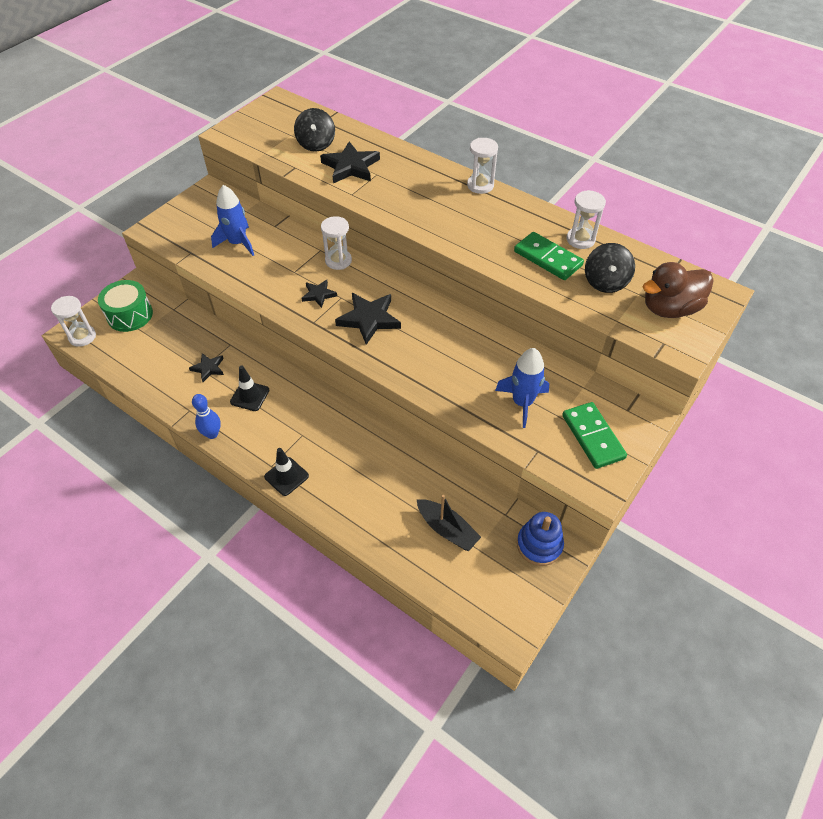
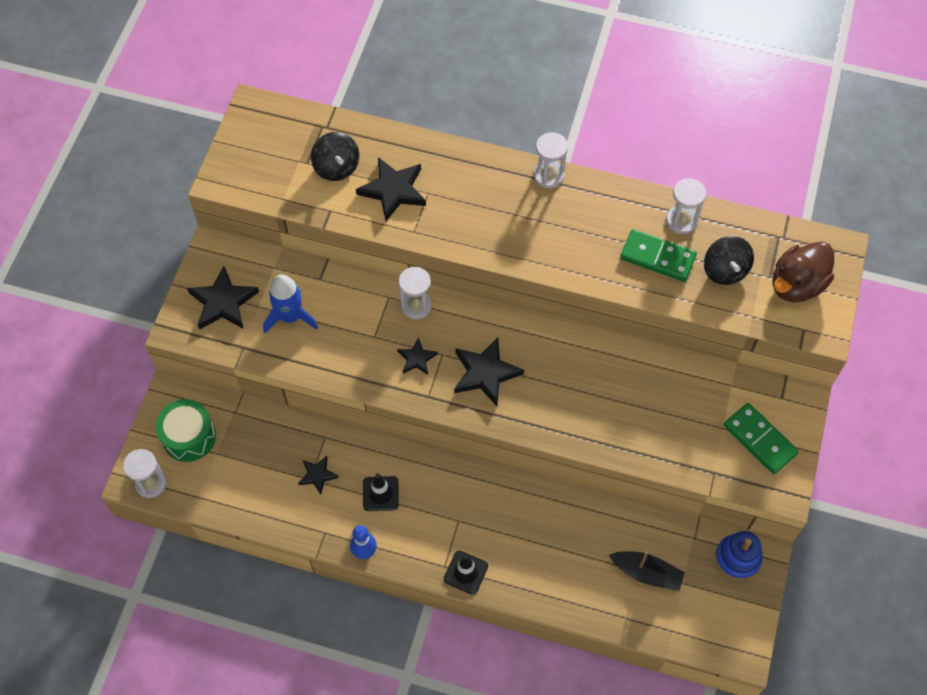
camera: 20 degrees left, 10 degrees up
(194, 222) = (223, 302): none -> black star
(522, 402) = (680, 423): blue rocket -> none

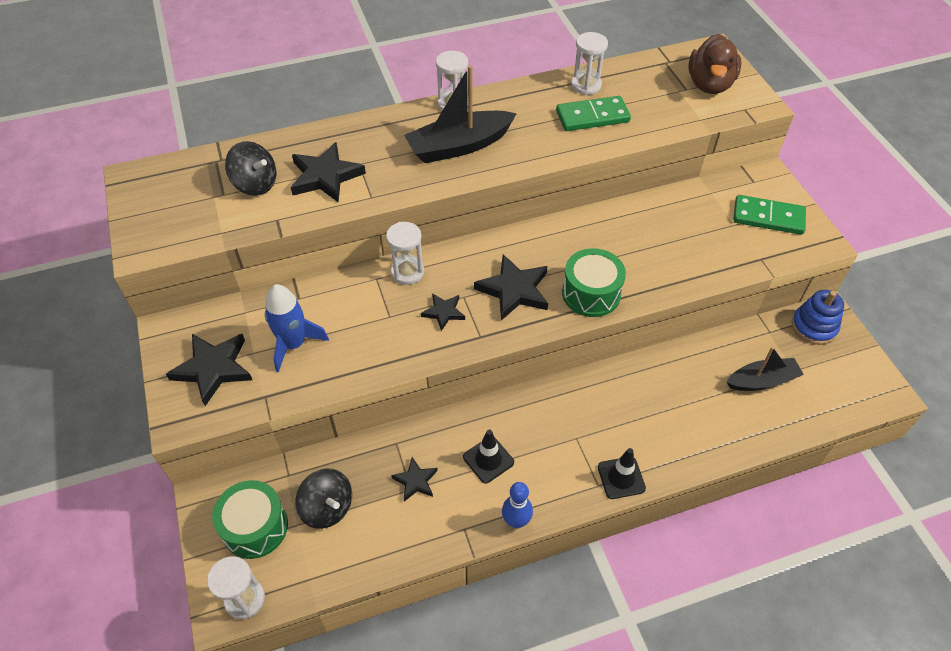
camera: 35 degrees left, 10 degrees down
(519, 222) = (459, 146): none -> black boat
(543, 414) = (591, 293): none -> green drum
(725, 270) = (650, 100): black spinning top -> black spinning top (327, 508)

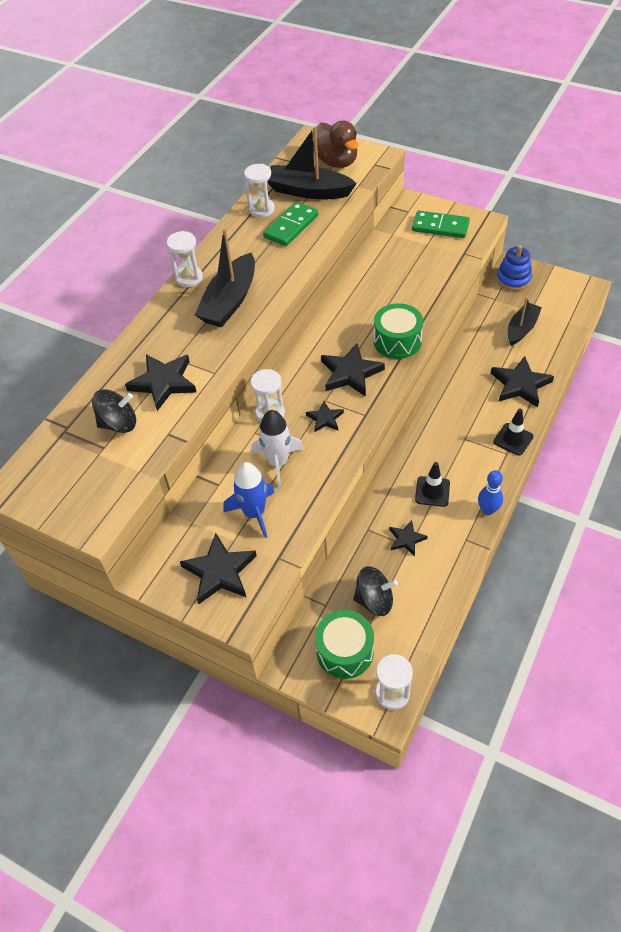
camera: 40 degrees left, 0 degrees up
(362, 318) = (278, 462): none -> white rocket
(648, 95) = (308, 191): none -> black boat
(693, 433) = (520, 385): none -> black star
(768, 217) = (440, 227): green domino -> green domino turned 45 degrees clockwise

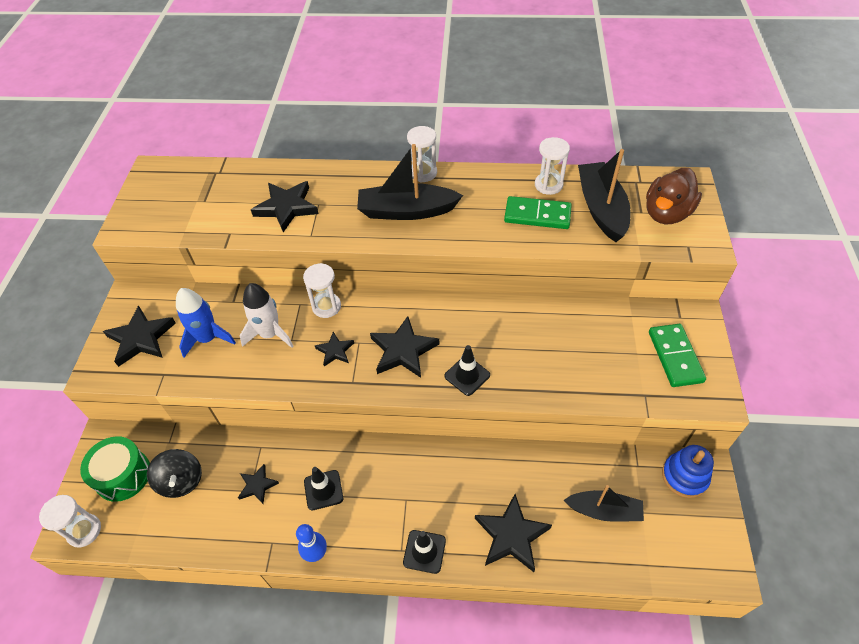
camera: 65 degrees right, 0 degrees up
(119, 423) = (232, 199): black spinning top -> none
(397, 341) = (467, 375): green drum -> black traffic cone

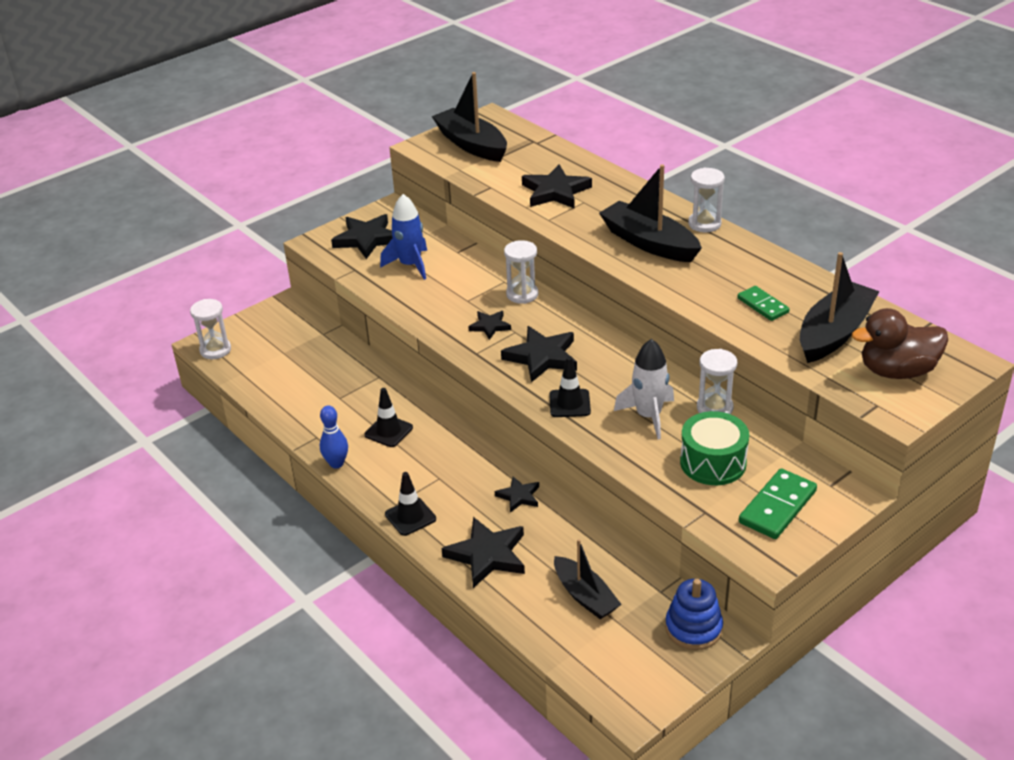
camera: 45 degrees right, 15 degrees down
(123, 475) = (273, 334): green drum -> green drum (713, 462)
(167, 203) = (471, 145): none -> black boat
(181, 481) = (303, 362): black spinning top -> none
(257, 485) = (348, 398): black star -> black star (519, 496)
(270, 334) = (456, 288): white rocket -> white rocket (648, 416)
(537, 215) = (763, 305): green domino -> green domino, size x0.65
(548, 185) = (810, 290): white hourglass -> white hourglass (714, 408)

